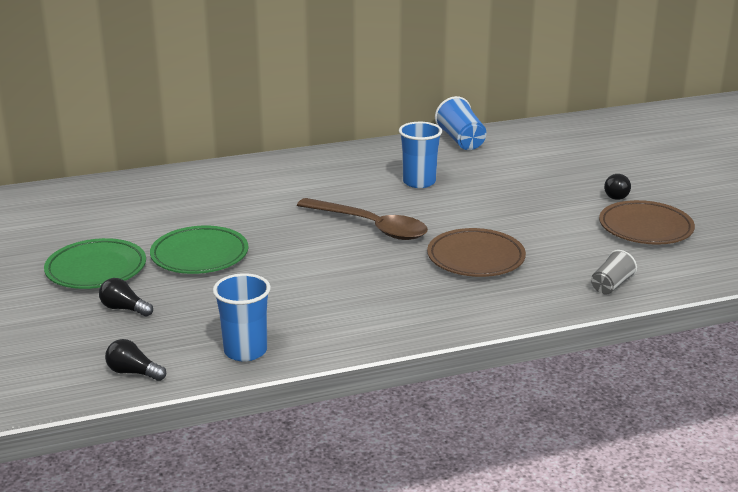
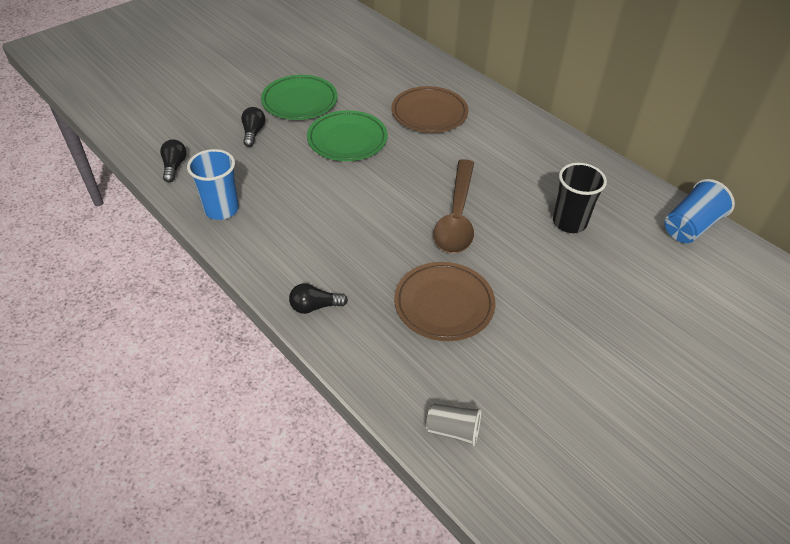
camera: 65 degrees right, 20 degrees up
(419, 182) = (569, 222): blue cup -> black cup
(616, 195) = (675, 392): black light bulb -> black light bulb (315, 306)
(645, 228) = (610, 438): brown plate -> brown plate (429, 113)

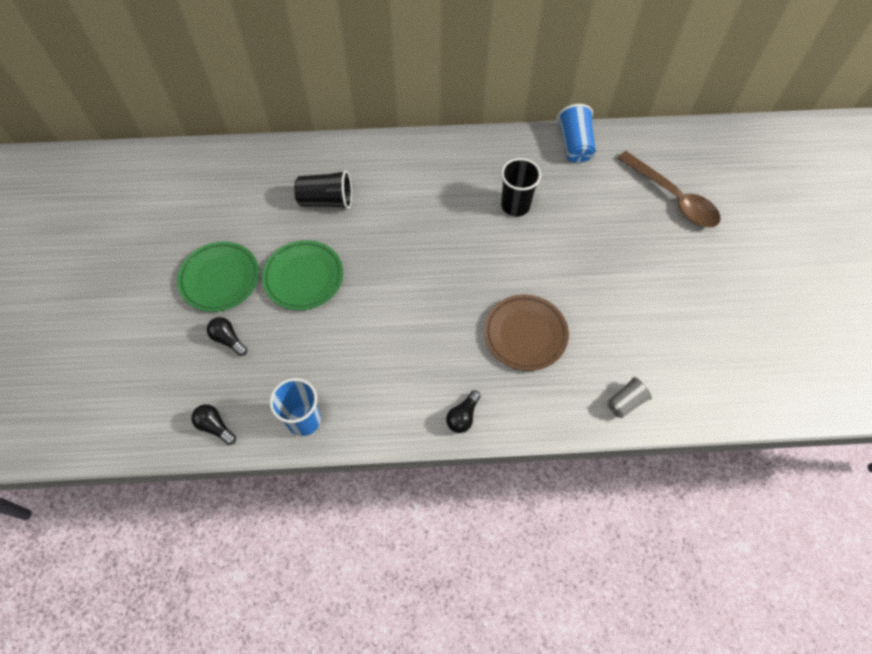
camera: 50 degrees left, 15 degrees up
(429, 113) = (326, 200): brown plate -> black cup
(457, 216) = (452, 266): brown spoon -> brown spoon (672, 197)

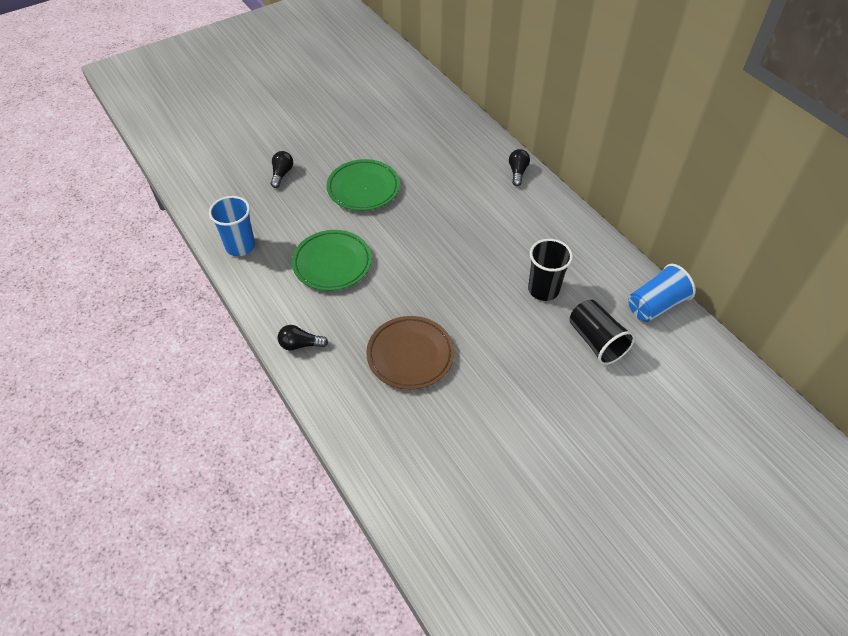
camera: 60 degrees right, 10 degrees down
(215, 426) = (208, 201): black light bulb -> black light bulb (517, 172)
(220, 279) = (329, 145): green plate -> green plate (332, 263)
(326, 200) = (444, 168): black cup -> black cup (596, 341)
(626, 402) = (389, 466): grey cup -> none
(672, 197) = (667, 416): brown spoon -> none

